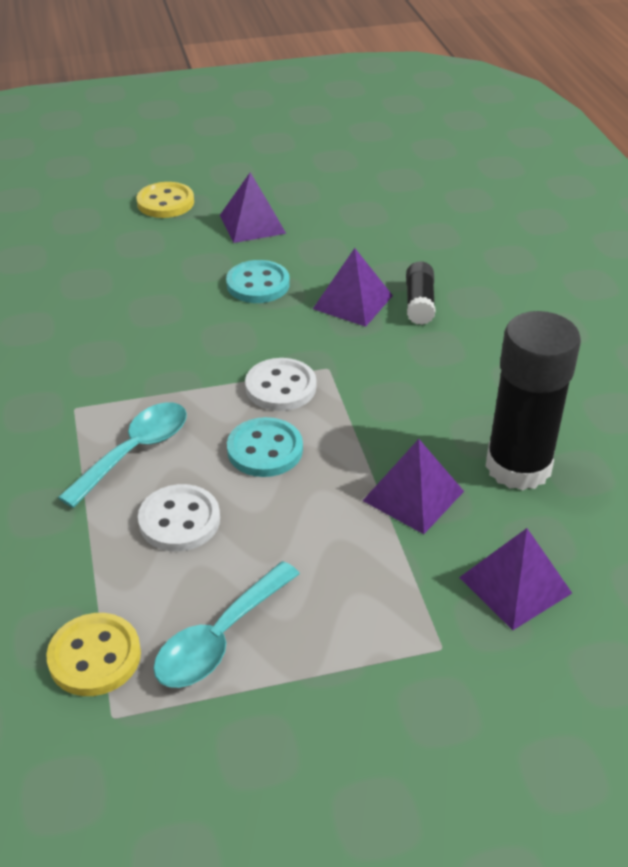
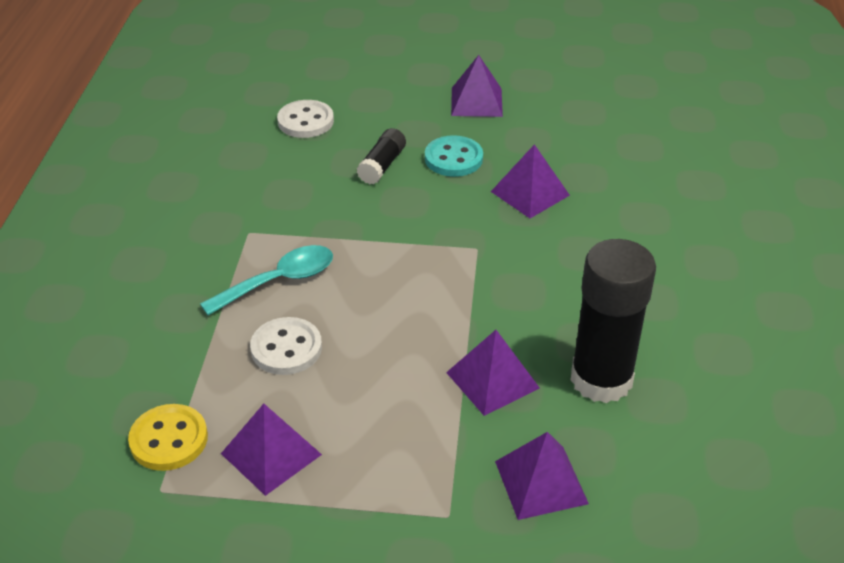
camera: 20 degrees right, 0 degrees up
(165, 202) = (410, 67): yellow button -> none
(220, 638) = (271, 453): turquoise spoon -> purple pyramid
(265, 450) = (385, 307): turquoise button -> none
(280, 387) = (426, 255): white button -> white button (305, 121)
(419, 303) = (590, 208): black glue stick -> black glue stick (382, 166)

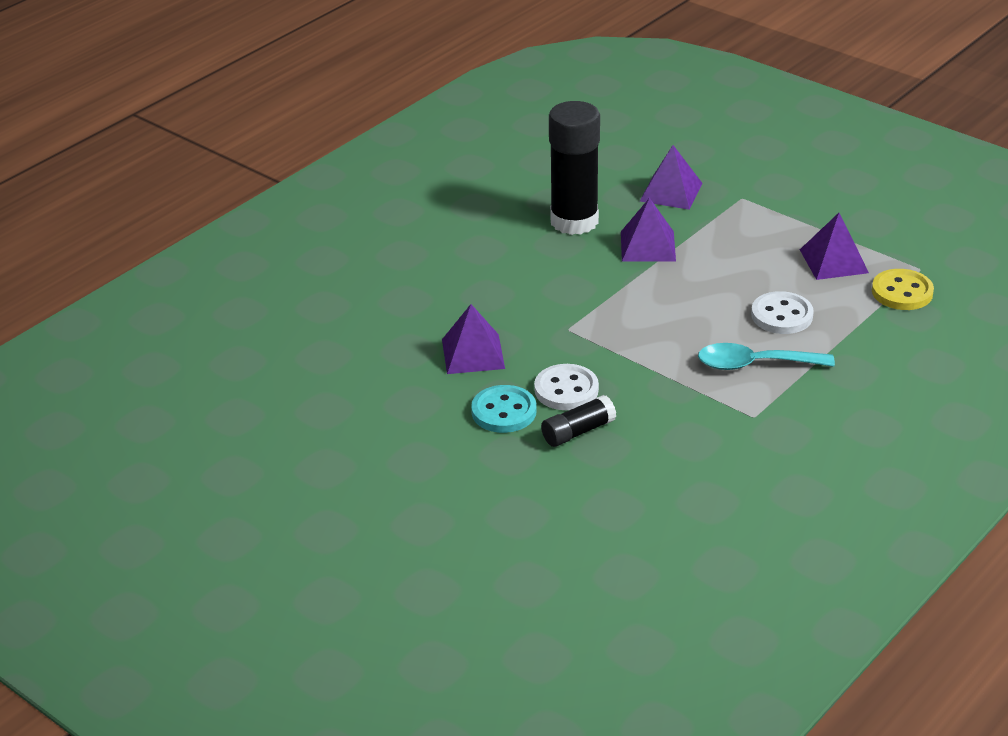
camera: 145 degrees left, 5 degrees down
(305, 121) = (612, 515): white button -> white button (566, 390)
(476, 102) = (413, 464): purple pyramid -> none

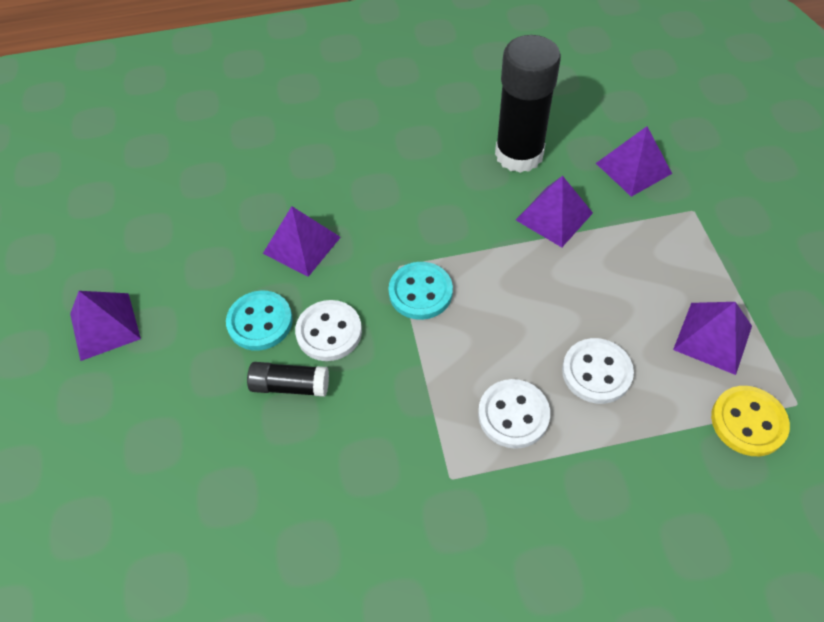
camera: 40 degrees right, 20 degrees up
(375, 479) = (105, 326): none -> purple pyramid
(605, 335) = (420, 292): none -> turquoise button
(754, 364) = (513, 415): turquoise spoon -> white button

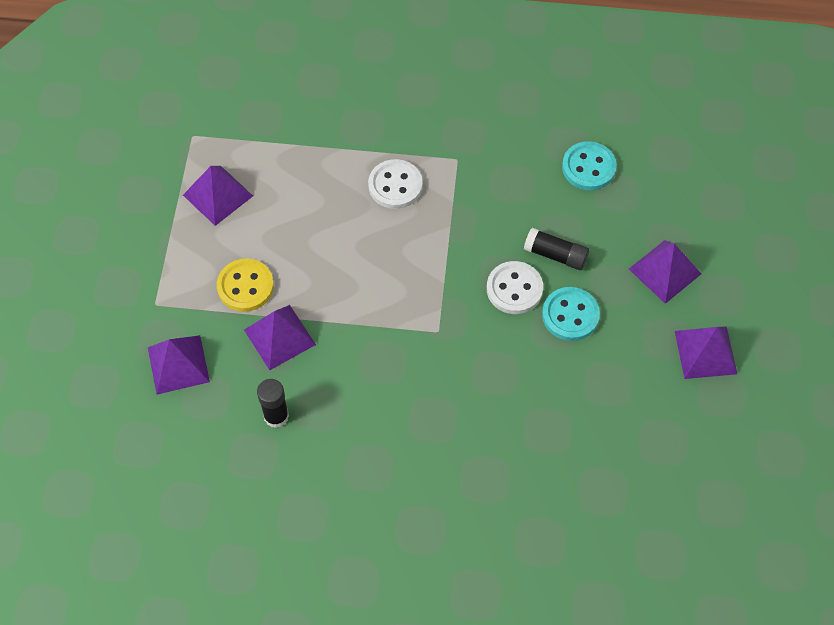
camera: 165 degrees left, 5 degrees up
(302, 245) = (518, 379): purple pyramid -> purple pyramid (664, 271)
(420, 292) = (427, 300): turquoise button -> turquoise button (588, 167)
(519, 154) = (276, 416): black glue stick -> black glue stick, size x0.50
(596, 372) = (319, 196): white button -> none
(748, 422) = (235, 134): yellow button -> yellow button (245, 286)

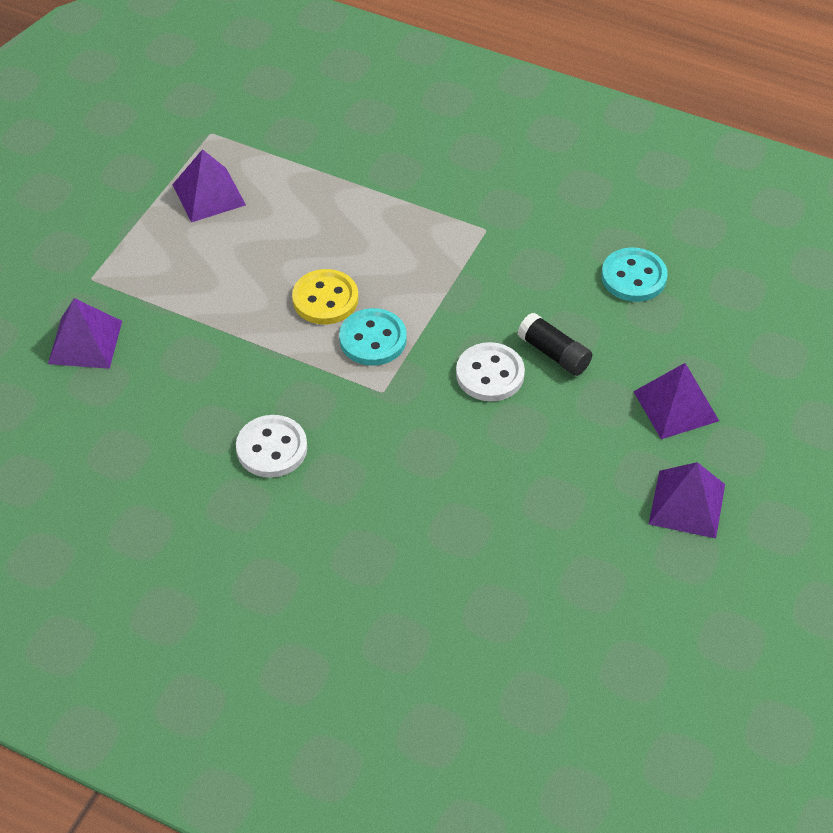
camera: 20 degrees right, 10 degrees down
(245, 286) = (194, 288): yellow button -> yellow button (325, 299)
(276, 416) = (163, 423): black glue stick -> none
(279, 337) = (205, 347): purple pyramid -> none
(395, 185) = (404, 236): white button -> white button (272, 448)
(570, 315) = (542, 419): turquoise button -> turquoise button (373, 339)

